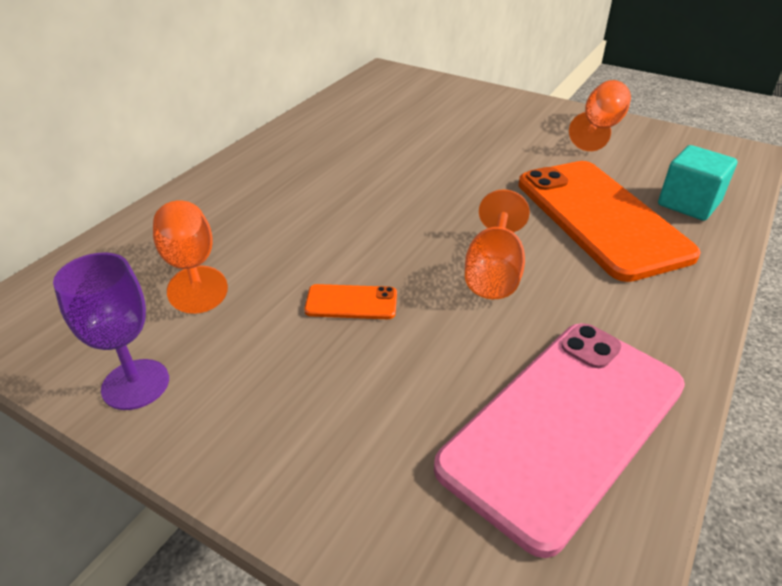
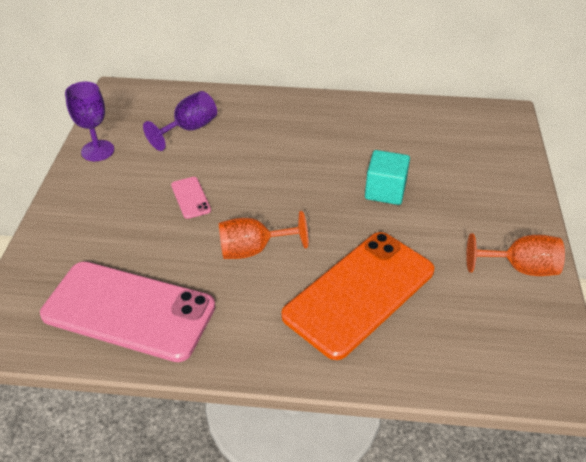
camera: 65 degrees right, 5 degrees up
(191, 267) = (189, 129): orange goblet -> purple goblet
(351, 302) = (191, 198): orange phone -> pink phone
(689, 203) = (423, 347): turquoise cube -> turquoise cube (385, 191)

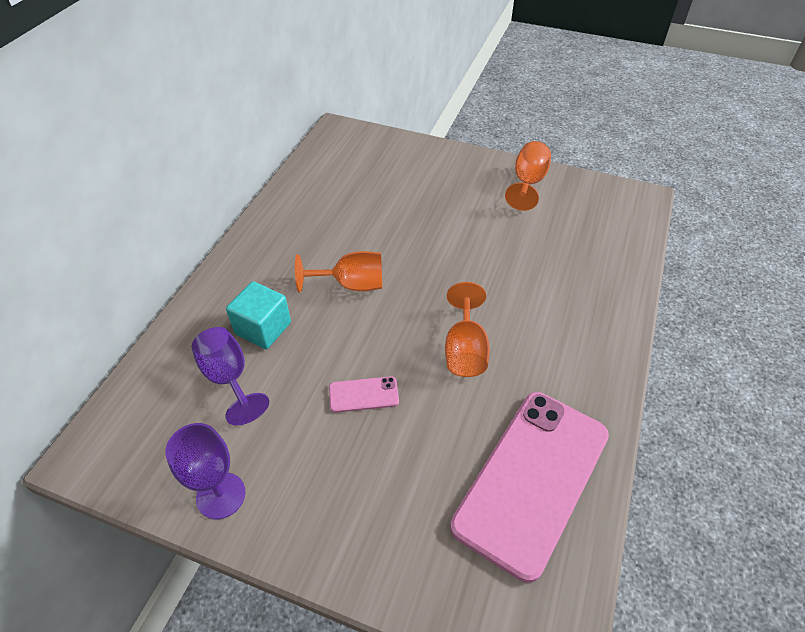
camera: 75 degrees left, 5 degrees up
(302, 167) = (351, 285): none -> orange goblet
(359, 293) = (538, 283): orange phone -> none
(385, 191) = (411, 233): turquoise cube -> turquoise cube (263, 328)

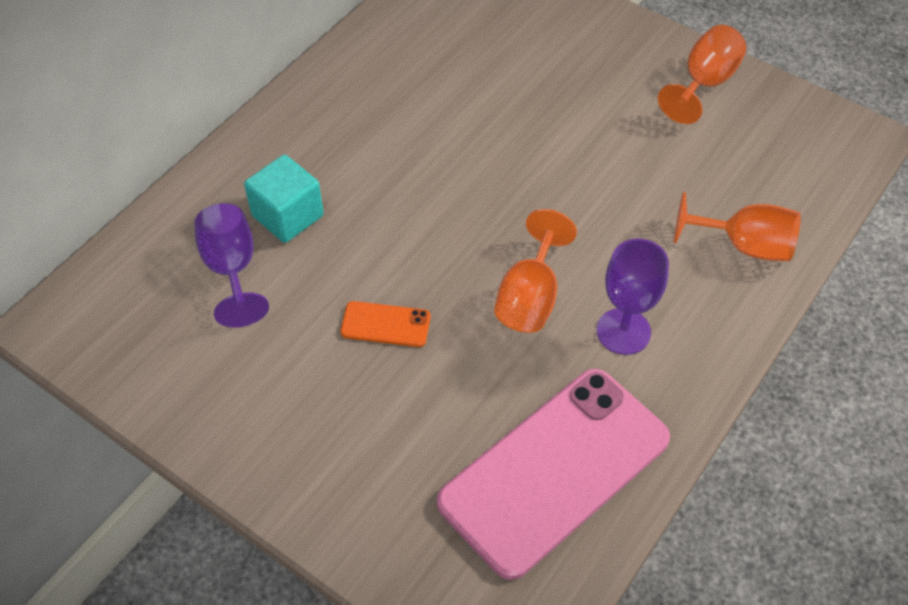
camera: 15 degrees right, 5 degrees up
(221, 495) = (190, 401): purple goblet -> purple goblet (623, 331)
(351, 285) = (413, 182): orange goblet -> orange goblet (744, 246)
(363, 394) = (385, 324): pink phone -> orange phone

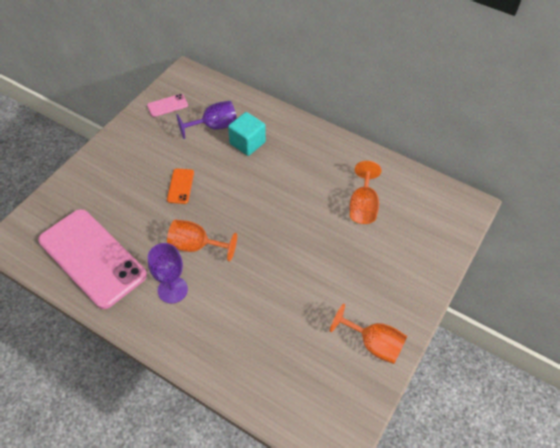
camera: 85 degrees right, 0 degrees up
(149, 354) = (167, 105): none -> pink phone
(744, 246) = (234, 358): orange goblet -> orange goblet (363, 206)

